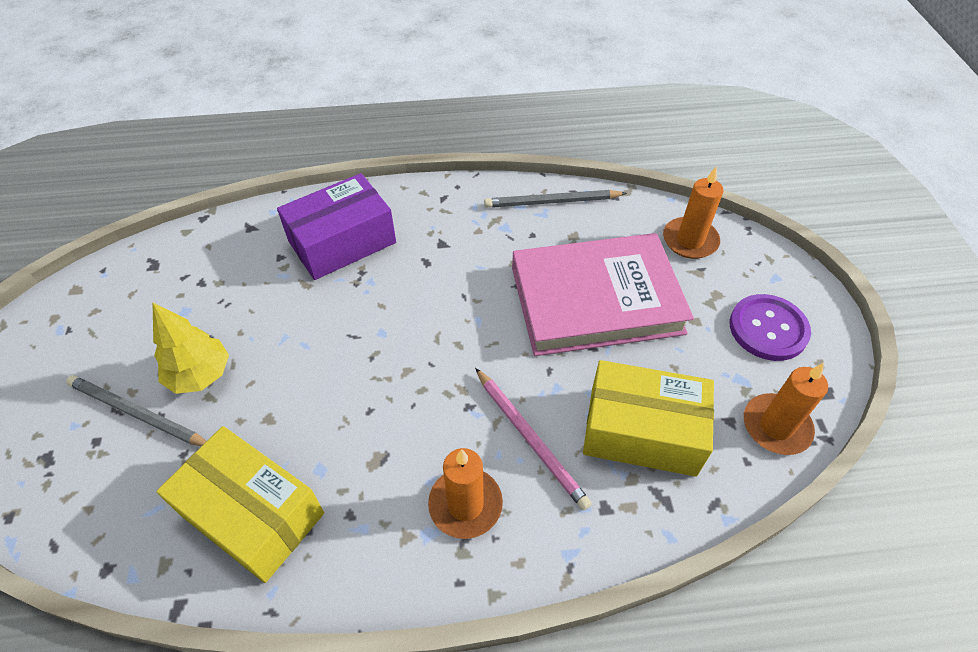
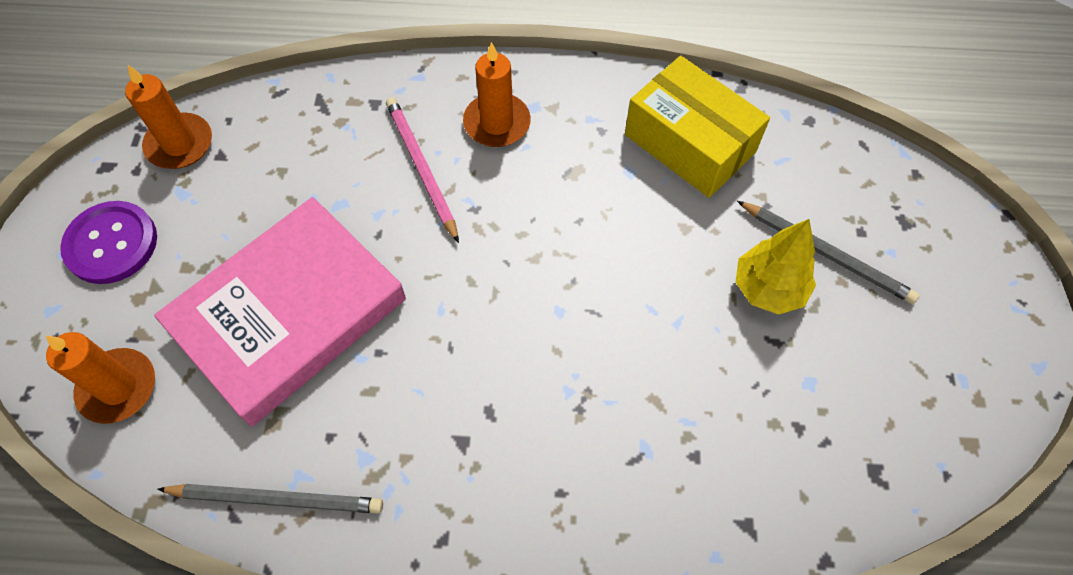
camera: 170 degrees left, 10 degrees up
(342, 242) = (605, 470): purple box -> none
(596, 300) = (288, 314): pink book -> pink book turned 45 degrees counterclockwise
(642, 431) = (310, 159): yellow box -> none

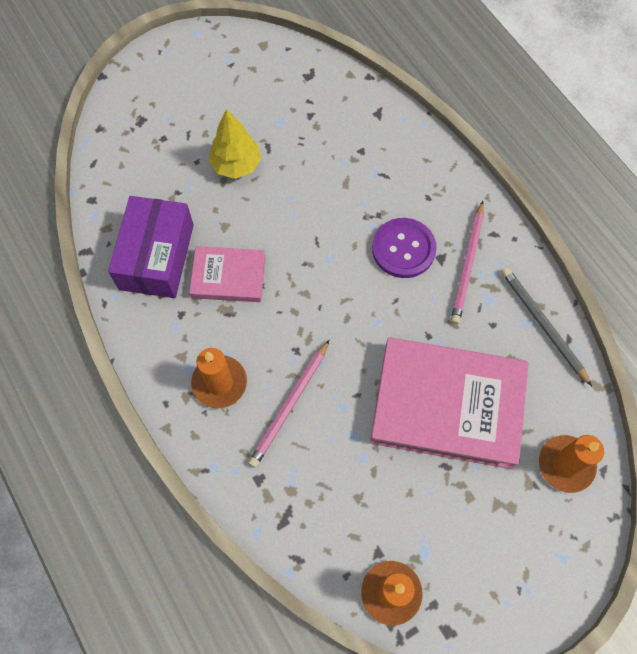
camera: 125 degrees left, 5 degrees up
(111, 244) = (494, 563): purple button -> purple button (403, 249)
(428, 469) = (468, 264): none -> pink pencil
(614, 195) = (228, 276): none -> pink book
(689, 143) = (157, 257): yellow box -> purple box
(826, 253) = (191, 148): grey pencil -> none

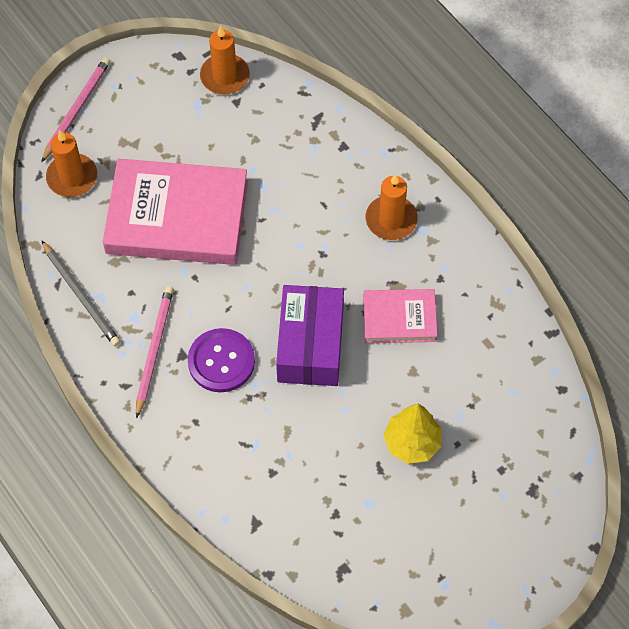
camera: 175 degrees right, 5 degrees down
(157, 257) = (477, 333): purple box -> purple box (310, 345)
(290, 405) = (323, 206): pink pencil -> pink pencil (76, 110)

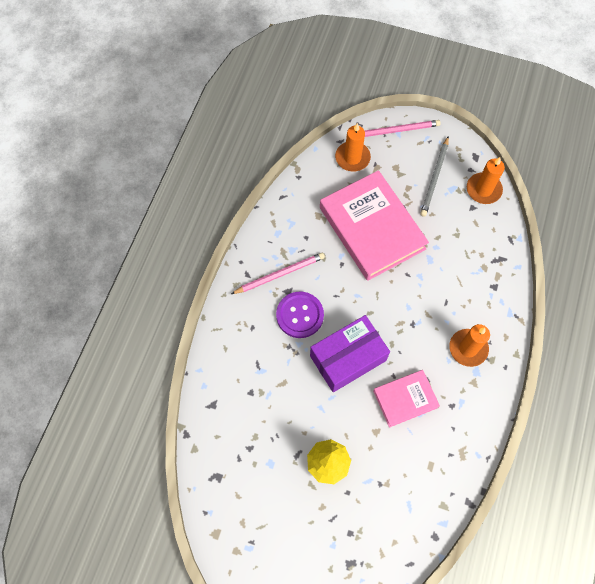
camera: 55 degrees right, 5 degrees up
(81, 295) = (284, 213): grey pencil -> grey pencil (435, 178)
(399, 318) = (405, 399): pink book -> pink book turned 75 degrees counterclockwise

